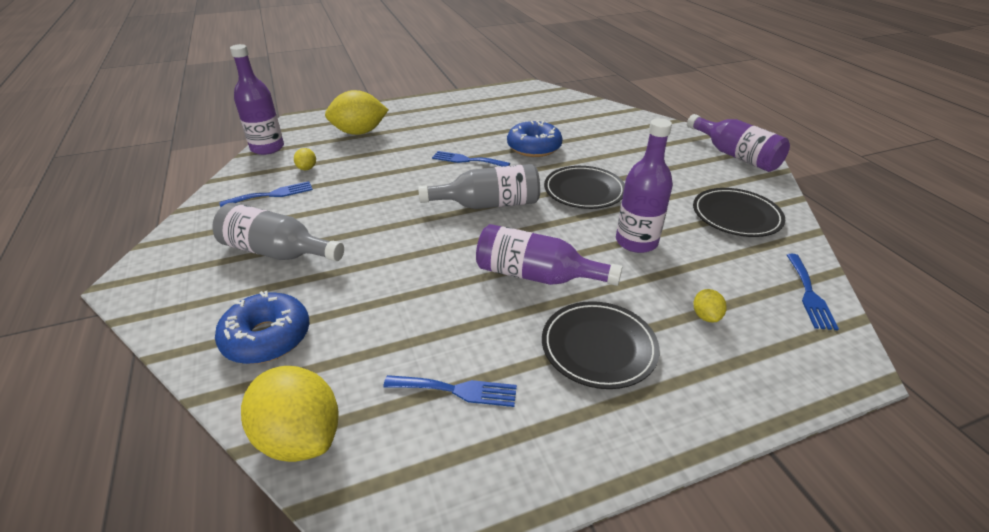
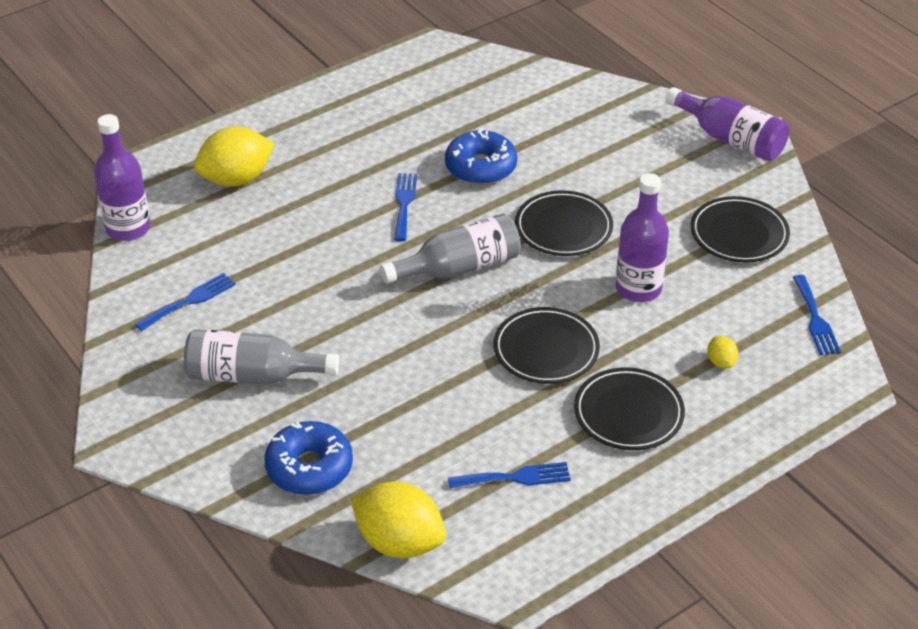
camera: 15 degrees left, 5 degrees up
(307, 168) = (206, 253): yellow lemon -> none
(467, 160) = (404, 203): blue fork -> blue fork turned 90 degrees clockwise
(536, 275) = (546, 350): purple bottle -> black plate

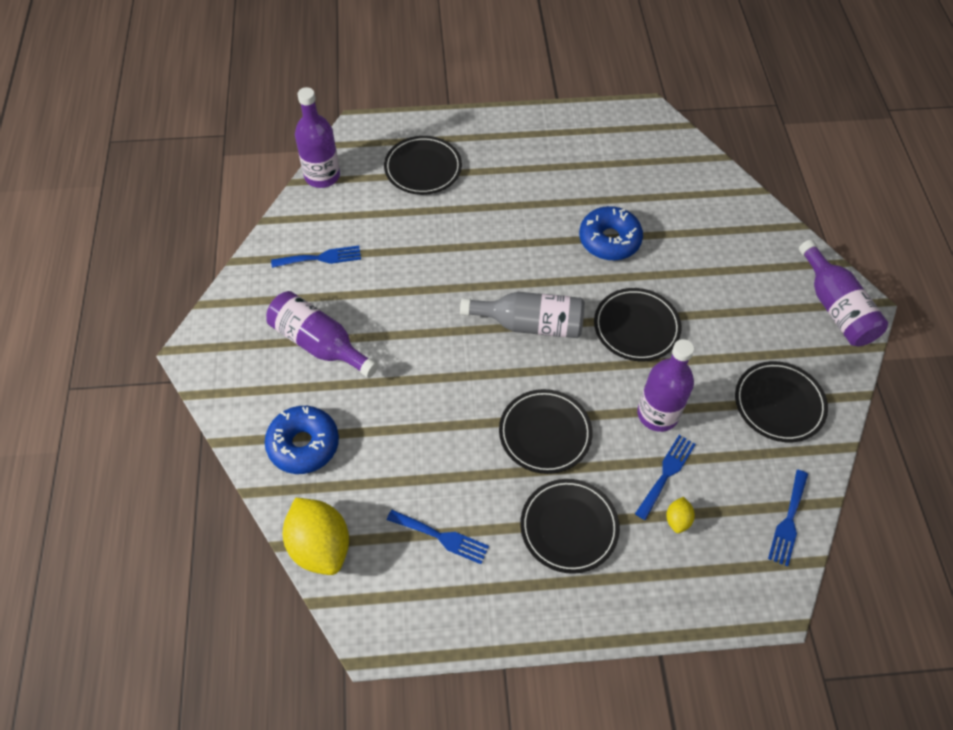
camera: 30 degrees right, 15 degrees up
(236, 179) = (423, 168): yellow lemon -> black plate
(252, 375) = (319, 343): grey bottle -> purple bottle
(404, 203) = (528, 246): blue fork -> blue fork (666, 473)

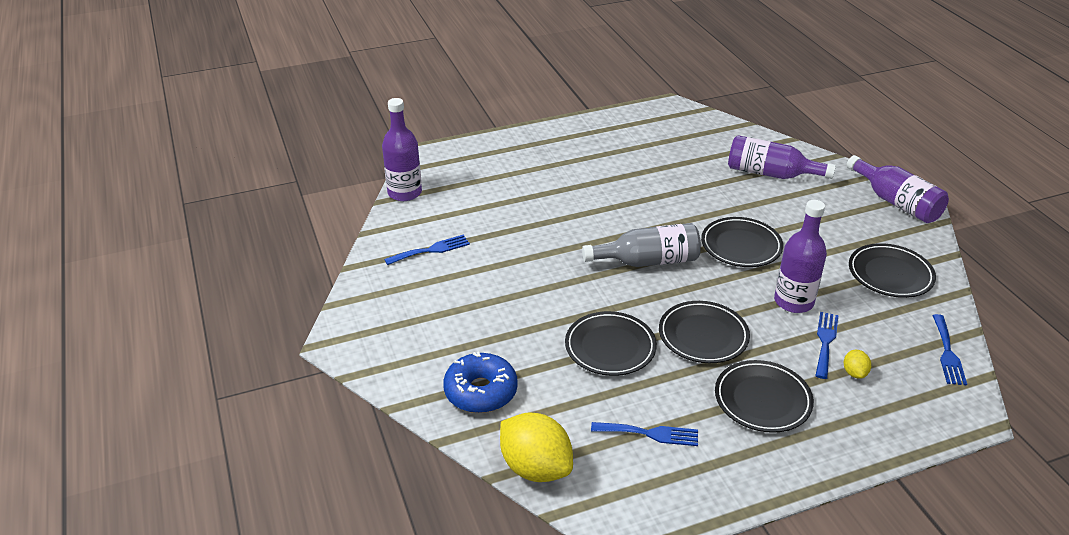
camera: 15 degrees left, 20 degrees down
(319, 343) = (459, 312): purple bottle -> purple bottle (770, 174)
(423, 168) = (495, 172): black plate -> black plate (610, 347)
(609, 240) = (685, 192): blue donut -> none

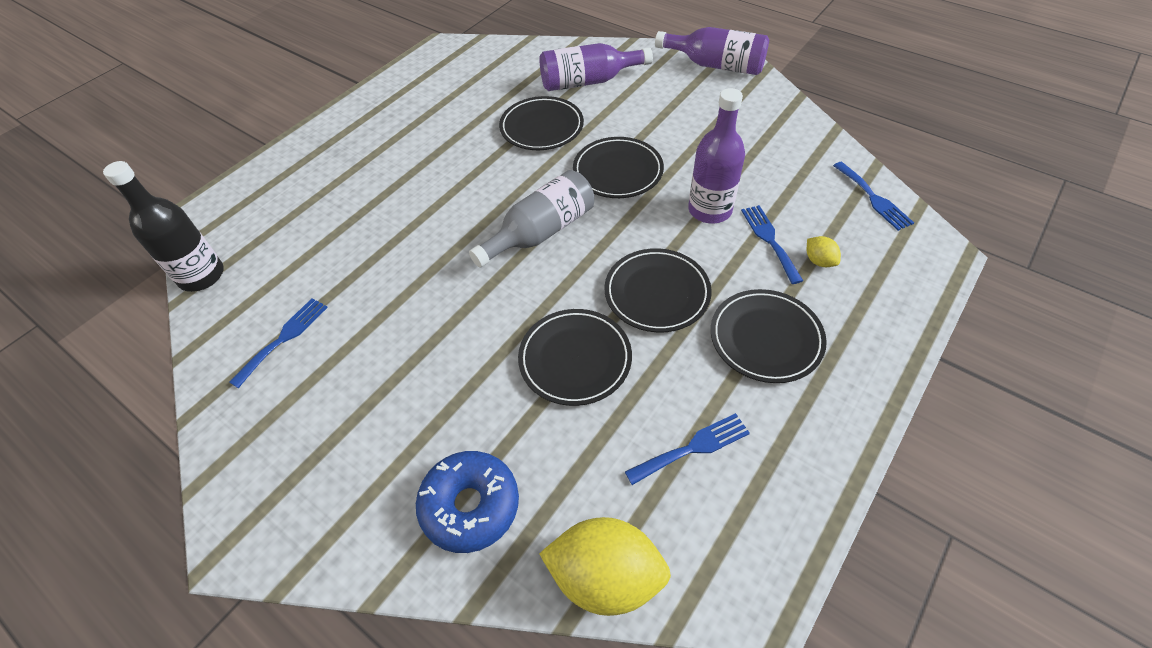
camera: 30 degrees left, 15 degrees up
(404, 193) = (201, 276): purple bottle -> black bottle
(890, 274) = (767, 140): black plate -> black plate (541, 127)

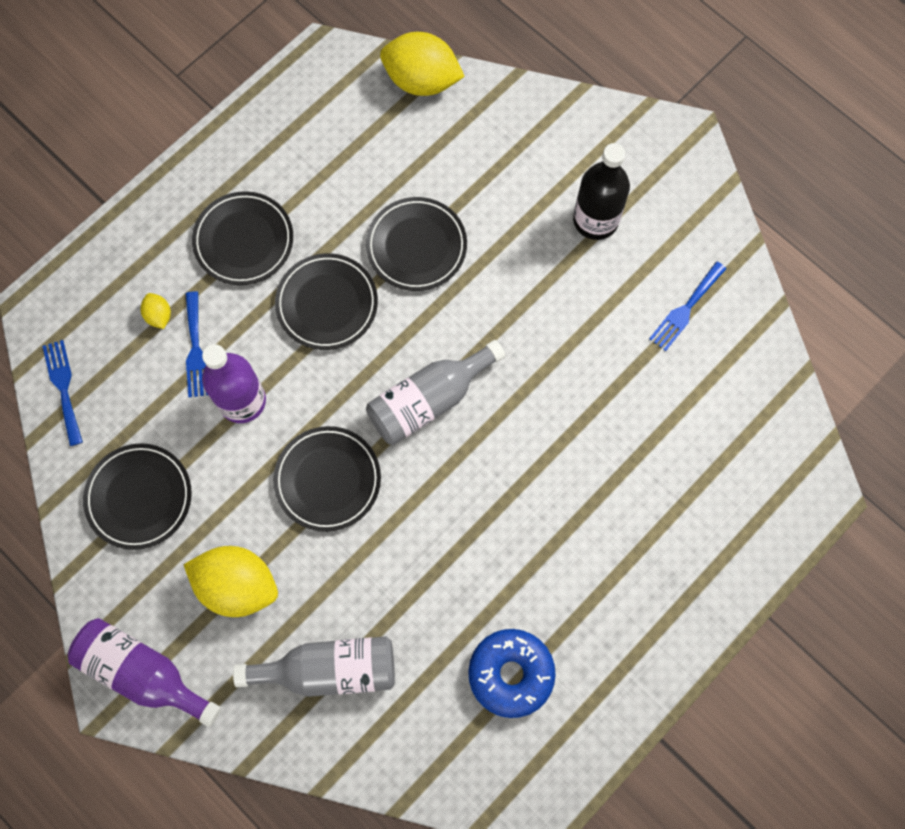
camera: 175 degrees left, 20 degrees up
(201, 276) = (789, 400): black bottle -> black bottle (595, 220)
(470, 506) = (513, 138): blue donut -> blue donut (511, 673)
(541, 127) = (407, 579): black plate -> black plate (139, 497)
(588, 81) = (329, 669): purple bottle -> grey bottle
(668, 109) = (237, 585): none -> yellow lemon
(692, 448) = (337, 156): blue fork -> none

